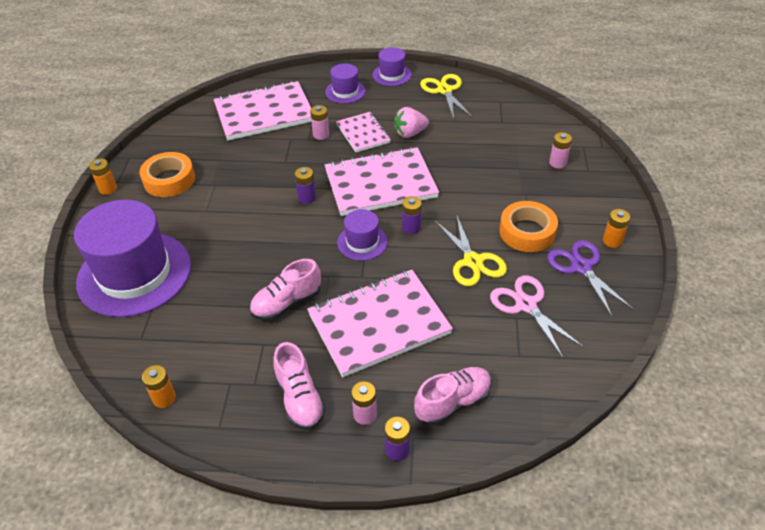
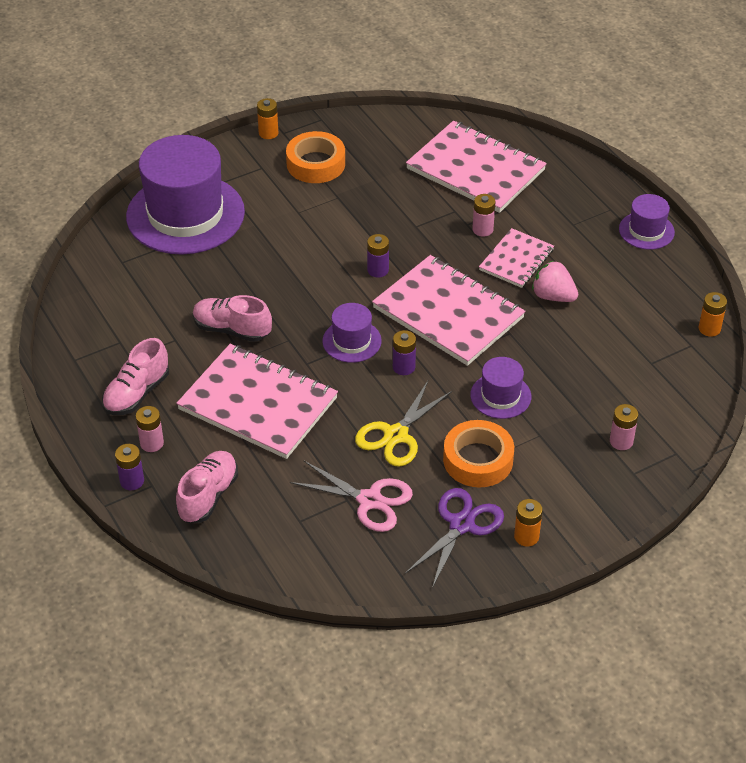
camera: 55 degrees right, 0 degrees up
(164, 398) = (76, 312): orange battery -> orange battery (709, 329)
(345, 91) = (575, 209): purple hat -> purple hat (500, 396)
(444, 90) = (662, 288): yellow scissors -> none
(453, 402) = (208, 496): pink shoe -> pink shoe turned 90 degrees counterclockwise
(526, 305) = (369, 500): pink scissors -> pink scissors turned 90 degrees clockwise

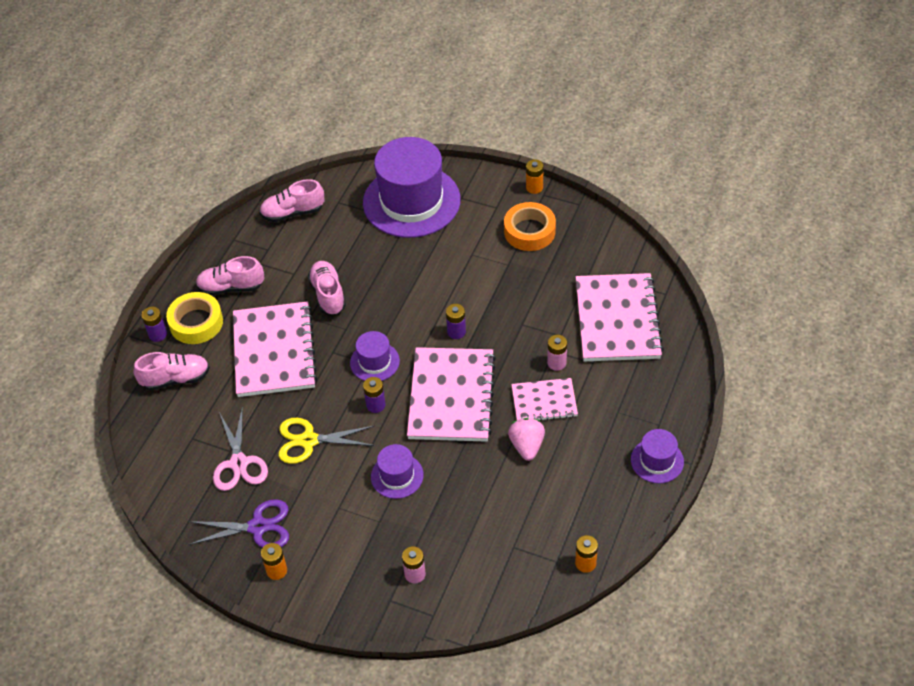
camera: 55 degrees right, 5 degrees up
(94, 299) = (293, 212): none -> pink shoe
(152, 443) = (196, 323): pink battery -> yellow tape
(478, 460) = (324, 500): orange tape -> none

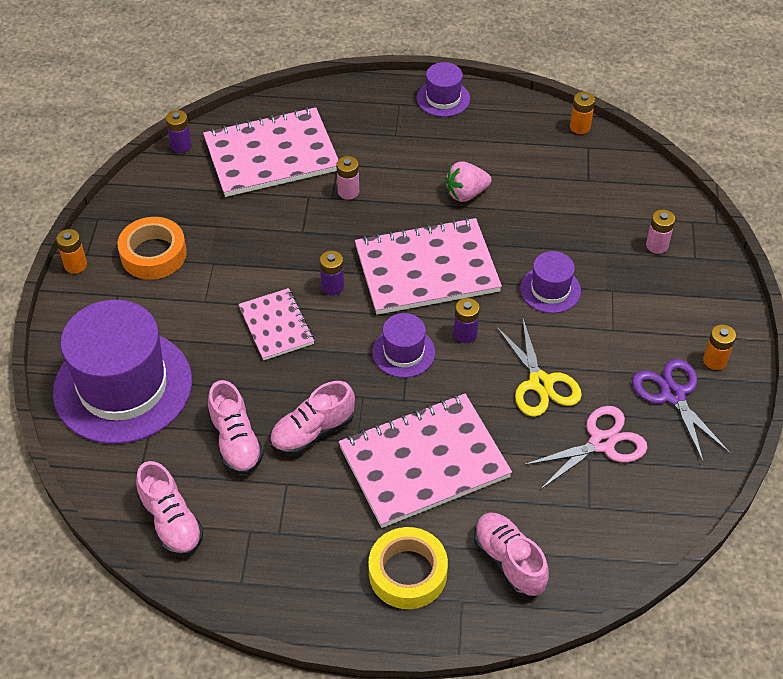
camera: 110 degrees left, 0 degrees up
(158, 334) = (444, 615): purple battery -> purple battery (181, 145)
(231, 287) = (332, 552): pink shoe -> pink shoe (236, 442)
(544, 402) = (404, 192): pink notebook -> pink notebook (276, 325)

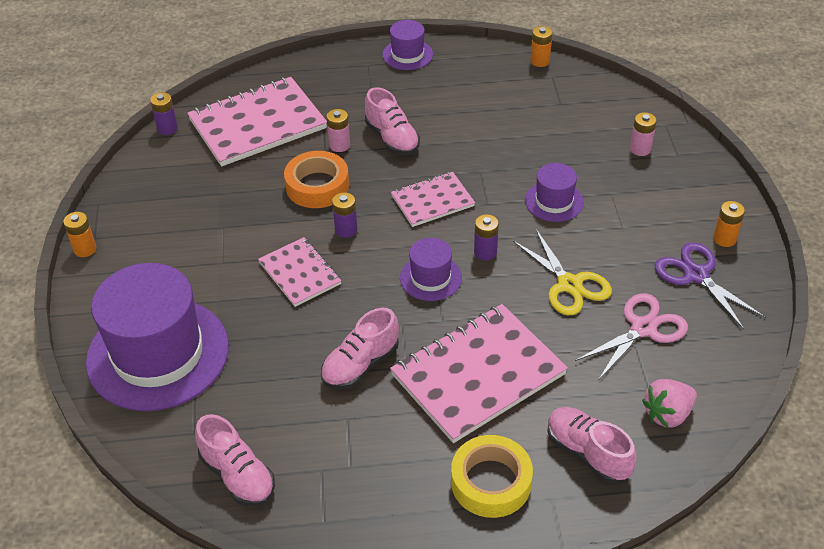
camera: 10 degrees left, 5 degrees down
(153, 254) = (162, 227): orange tape -> orange tape (317, 186)
(236, 442) = (285, 387): pink shoe -> pink shoe (392, 138)
(426, 269) = (432, 201): pink notebook -> pink notebook, size x0.56
(466, 194) = (451, 131): pink strawberry -> pink strawberry (667, 414)

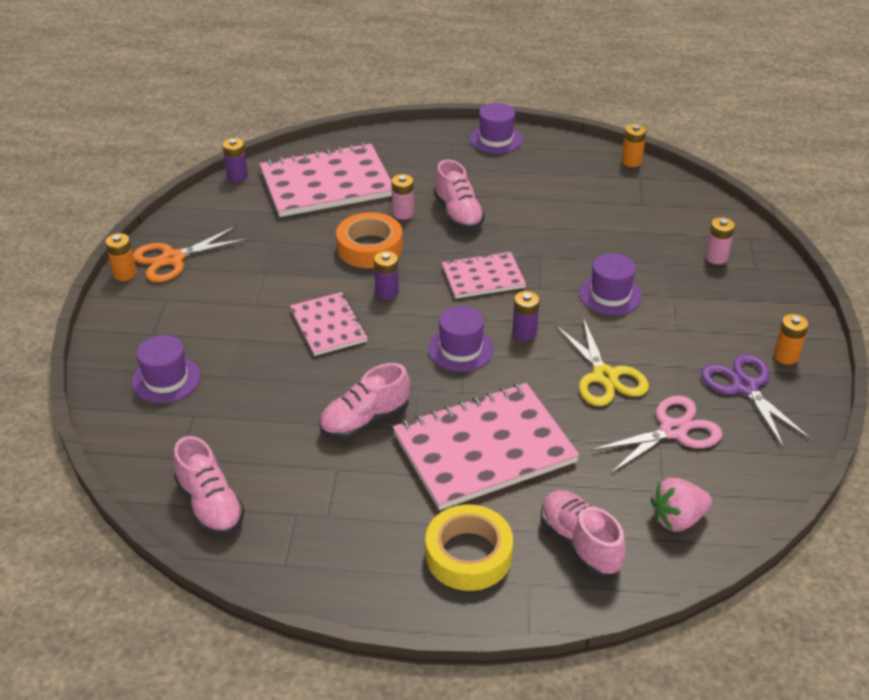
camera: 10 degrees right, 5 degrees down
(128, 226) = (172, 259): none -> orange scissors
(158, 354) = (166, 379): purple hat -> purple hat, size x0.46

